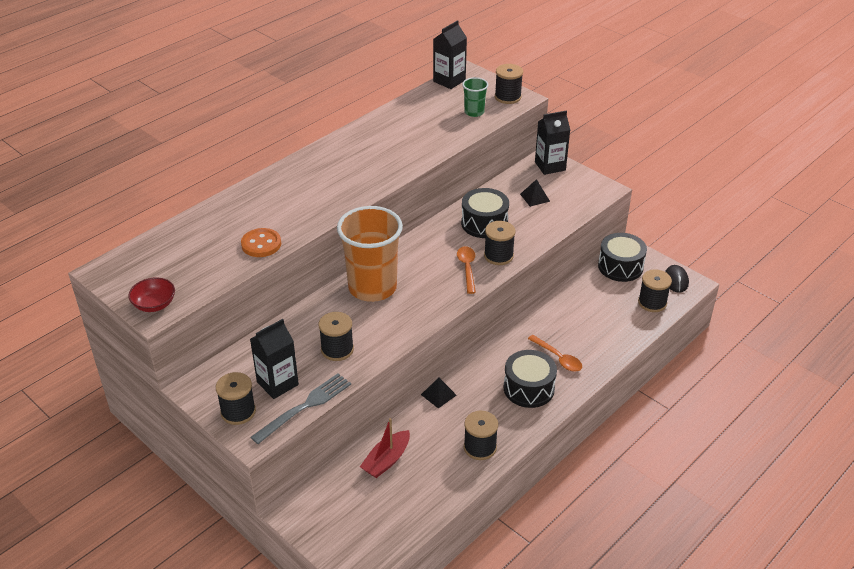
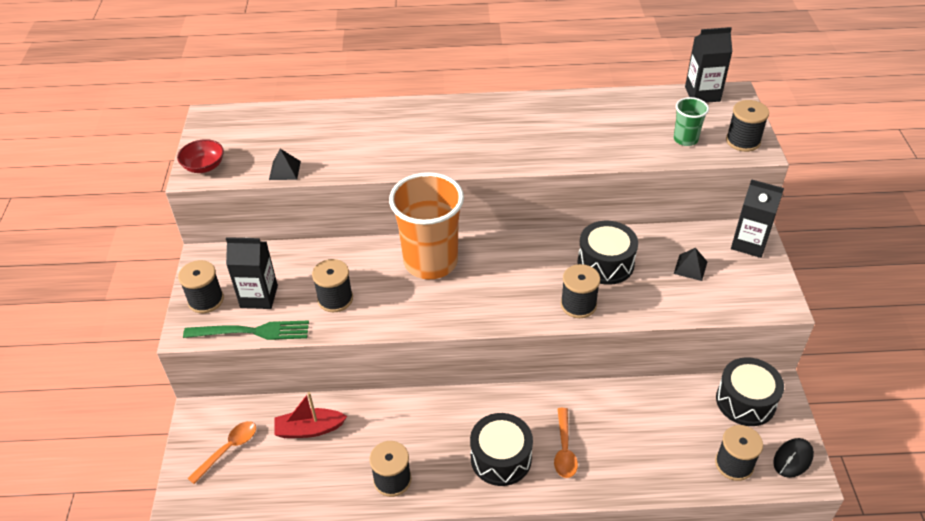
camera: 45 degrees right, 5 degrees up
(261, 244) = (338, 162): orange button -> none
(305, 406) = (253, 331): grey fork -> green fork
(438, 394) = (418, 403): black pyramid -> black pyramid (284, 170)
(467, 268) = (533, 298): orange spoon -> orange spoon (228, 449)

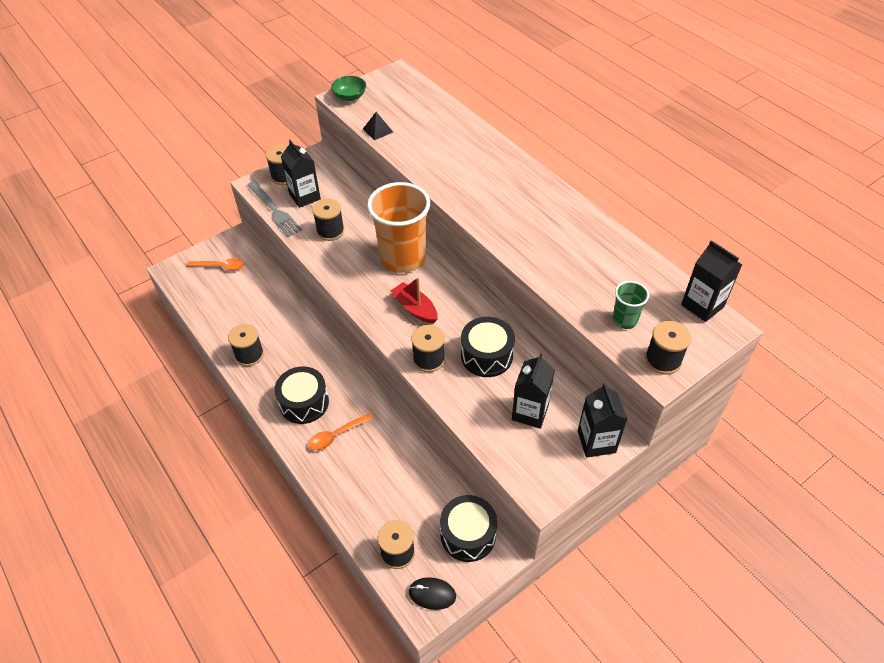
camera: 55 degrees right, 5 degrees up
(204, 166) = (350, 97): red bowl -> green bowl
(253, 331) = (275, 211): green fork -> grey fork
(309, 429) = (260, 293): red boat -> red boat (415, 308)
(690, 267) = (530, 412): black pyramid -> black carton

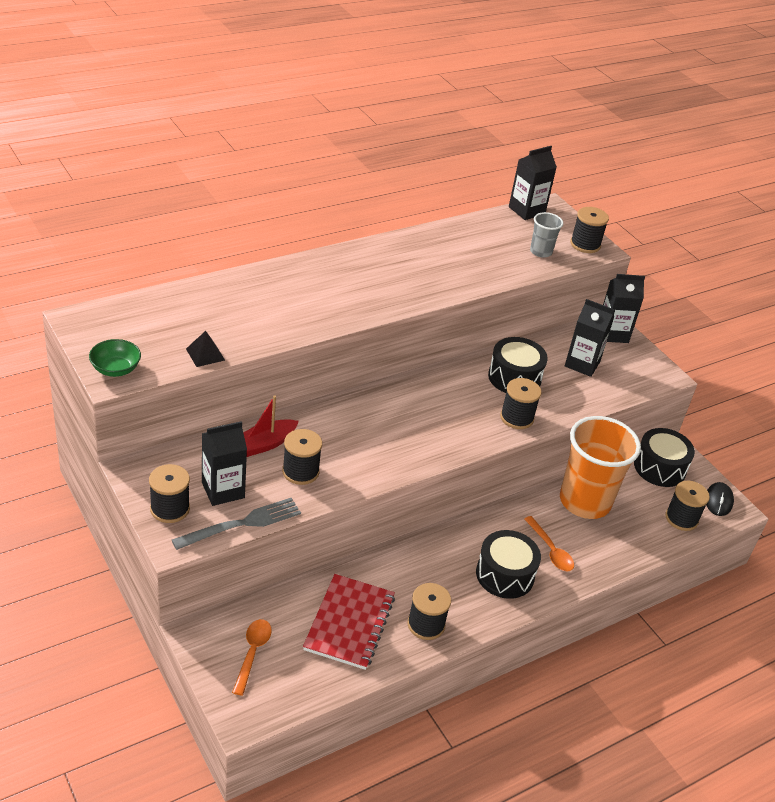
camera: 90 degrees left, 10 degrees down
(248, 311) = (349, 623): none -> red notebook
(403, 258) = (364, 415): orange cup -> orange cup (584, 501)
(415, 308) = (445, 417): red boat -> red boat (265, 444)
(624, 320) = (541, 252): green cup -> grey cup

